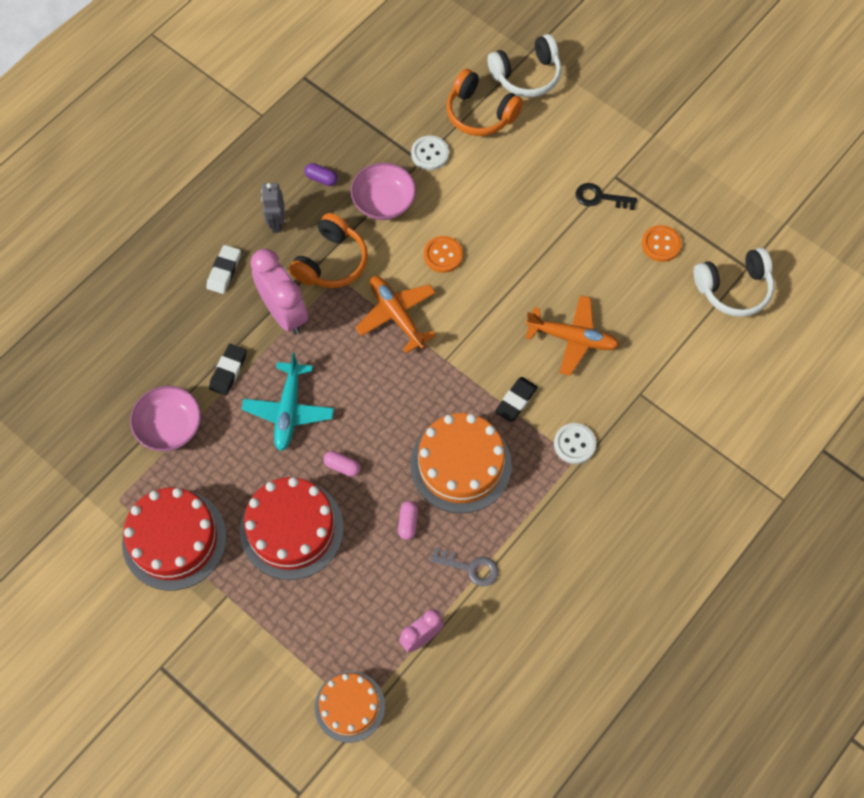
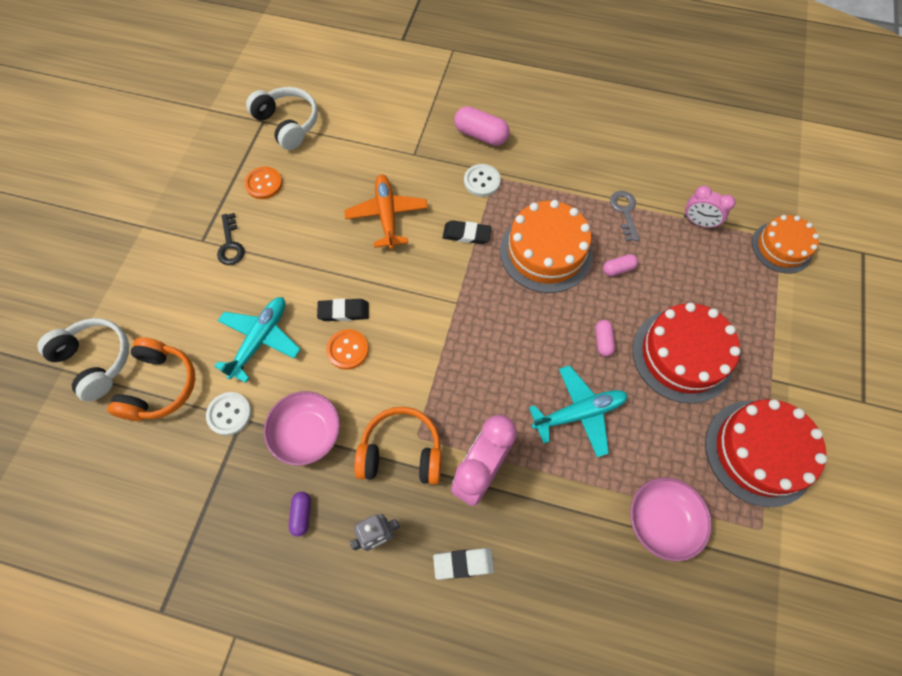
camera: 115 degrees left, 0 degrees up
(228, 371) = (572, 494): black eraser -> black eraser (343, 312)
(396, 315) = (432, 363): orange plane -> none
(487, 193) = (260, 339): none -> turquoise plane
(638, 471) = (481, 135): none -> pink capsule

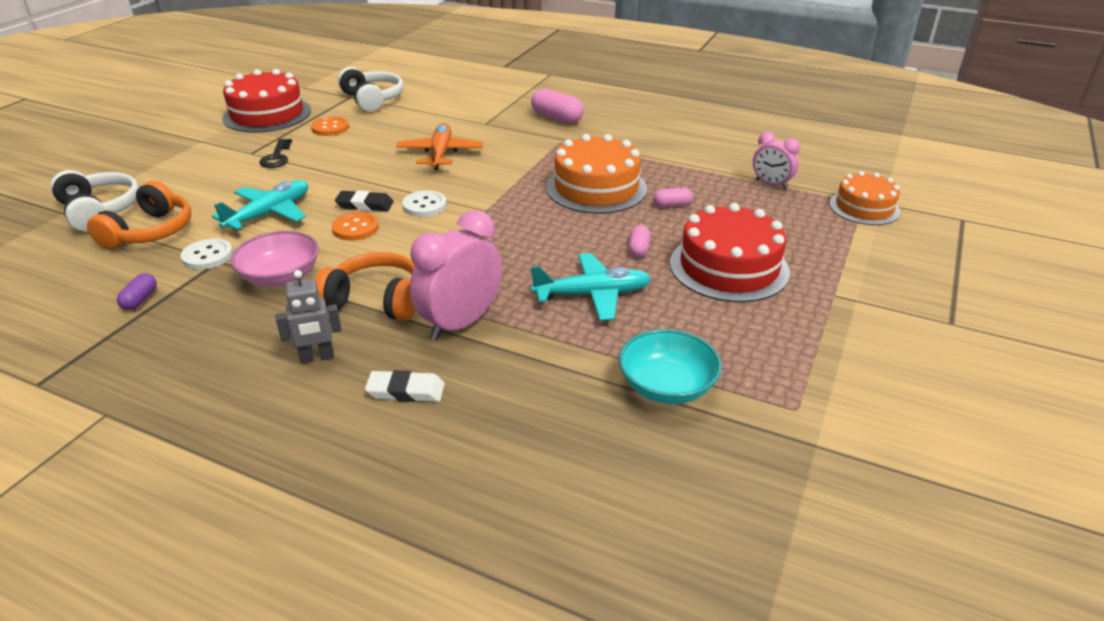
camera: 10 degrees right, 30 degrees down
(302, 514) = (240, 332): purple capsule -> purple capsule (140, 300)
(466, 234) = (516, 171): black eraser -> none
(482, 181) = (546, 143): white button -> white button (424, 205)
(624, 212) = (690, 172): grey key -> none
(661, 521) = (666, 386): pink bowl -> turquoise bowl
(759, 452) = (807, 347): red cake -> red cake (267, 114)

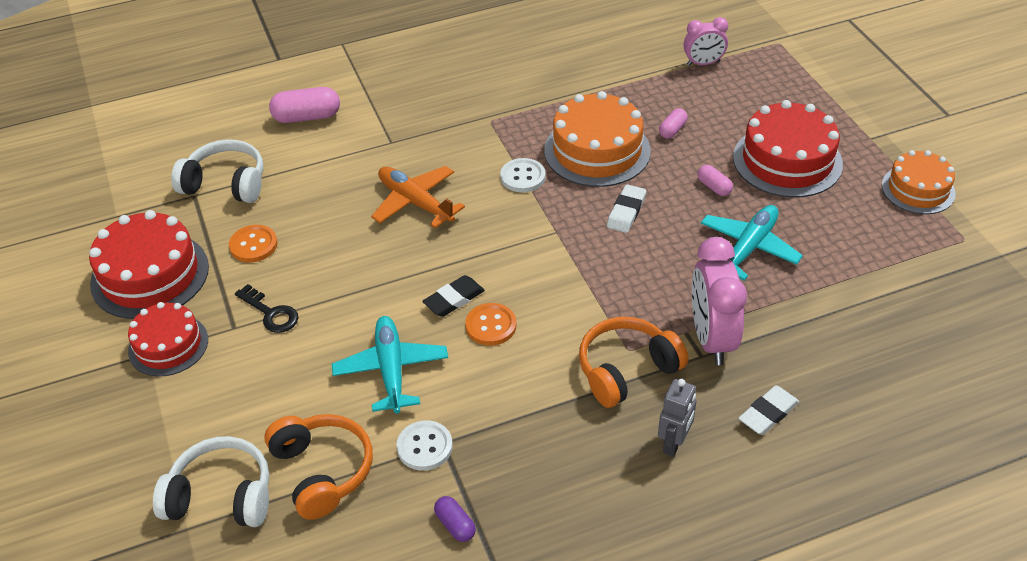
camera: 45 degrees left, 10 degrees up
(214, 143) = (168, 345): none -> red cake
(281, 277) = (522, 412): pink bowl -> none
(424, 205) = (502, 263): white button -> white button (523, 177)
(550, 226) = (626, 212): none -> white eraser
(557, 118) = (442, 95): pink capsule -> pink capsule (307, 117)
(666, 386) = (889, 280): turquoise bowl -> none
(864, 207) = (785, 47): orange cake -> orange cake (918, 189)

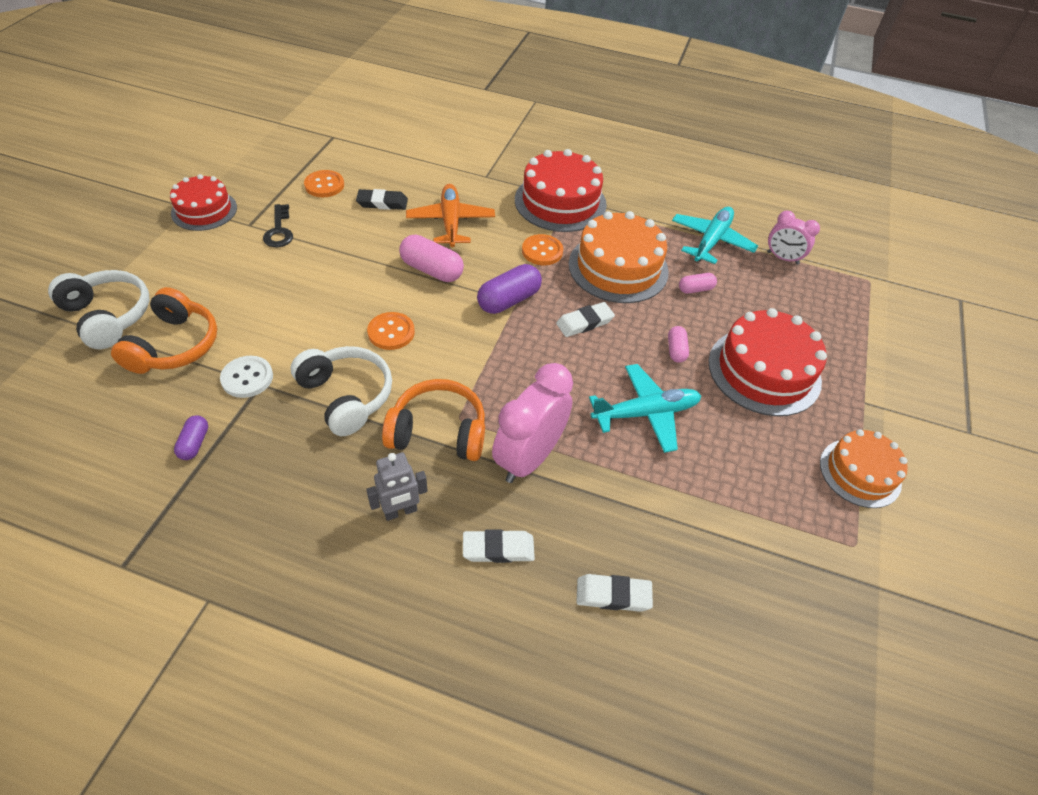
camera: 35 degrees right, 5 degrees up
(150, 275) = (250, 165): red cake -> red cake (560, 202)
(225, 184) = (358, 141): white headphones -> white headphones (346, 396)
(307, 117) = (455, 131): pink capsule -> pink capsule (432, 270)
(391, 370) = (295, 314): turquoise plane -> turquoise plane (711, 241)
(454, 299) = (392, 298): black eraser -> black eraser (382, 203)
(523, 177) = (542, 251): white button -> orange button
(548, 234) = (509, 300): none -> purple capsule
(870, 382) = (613, 595): none -> white eraser

